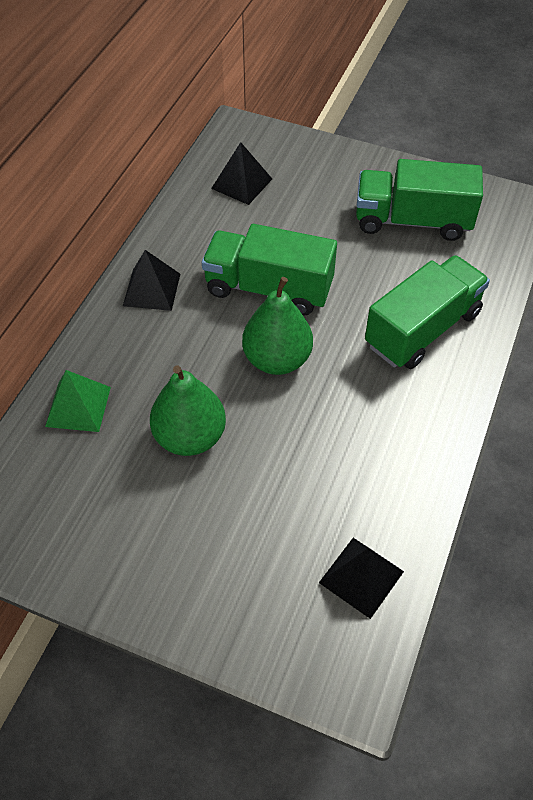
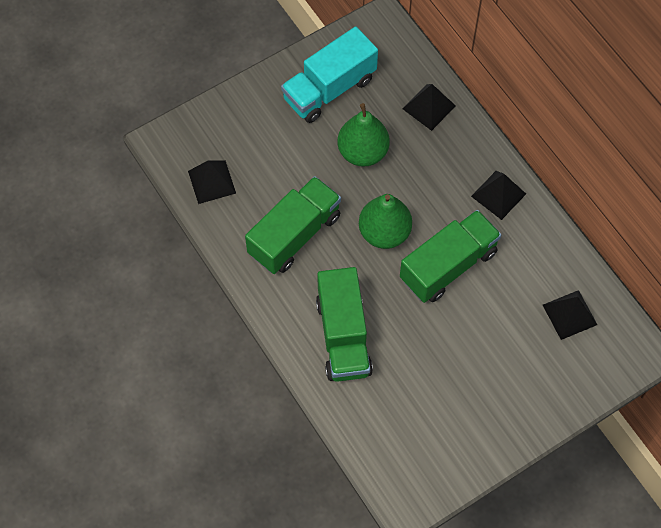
camera: 125 degrees right, 10 degrees up
(78, 406) = (429, 107): green pyramid -> black pyramid
(122, 527) = (329, 89): none -> turquoise truck
(412, 221) = (445, 407): green truck -> green truck (294, 235)

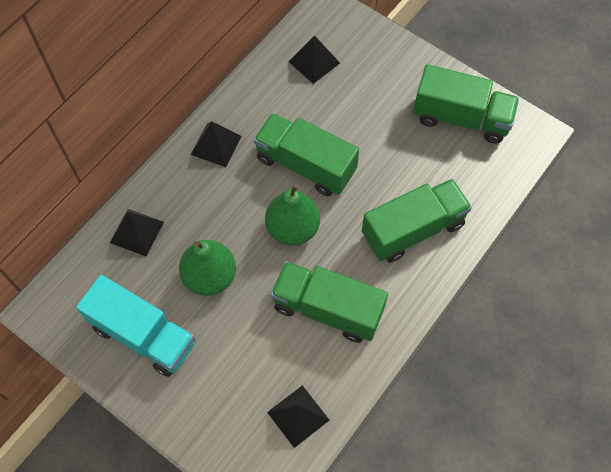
camera: 110 degrees left, 0 degrees up
(452, 434) = (461, 118): none -> green truck

